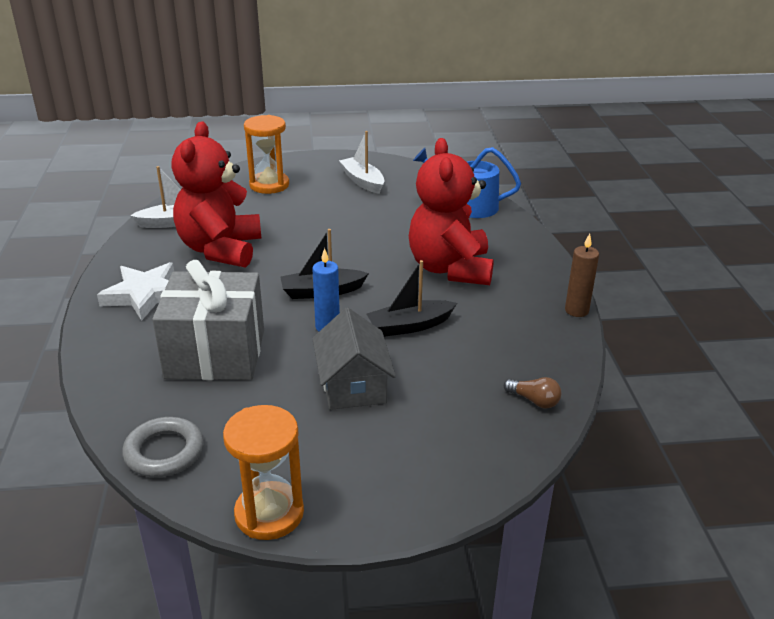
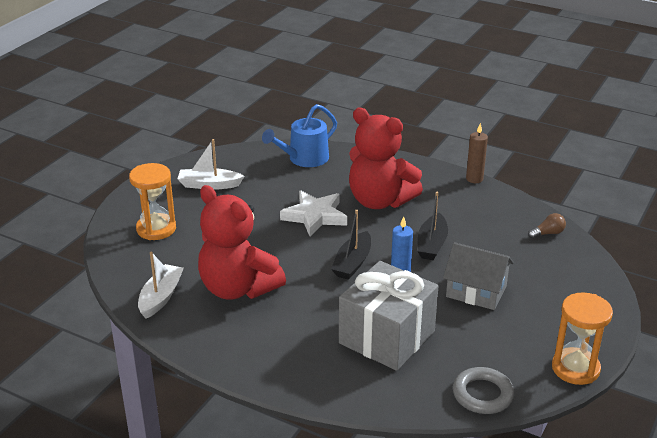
camera: 55 degrees left, 0 degrees up
(145, 295) = (268, 347): white star -> white star (315, 216)

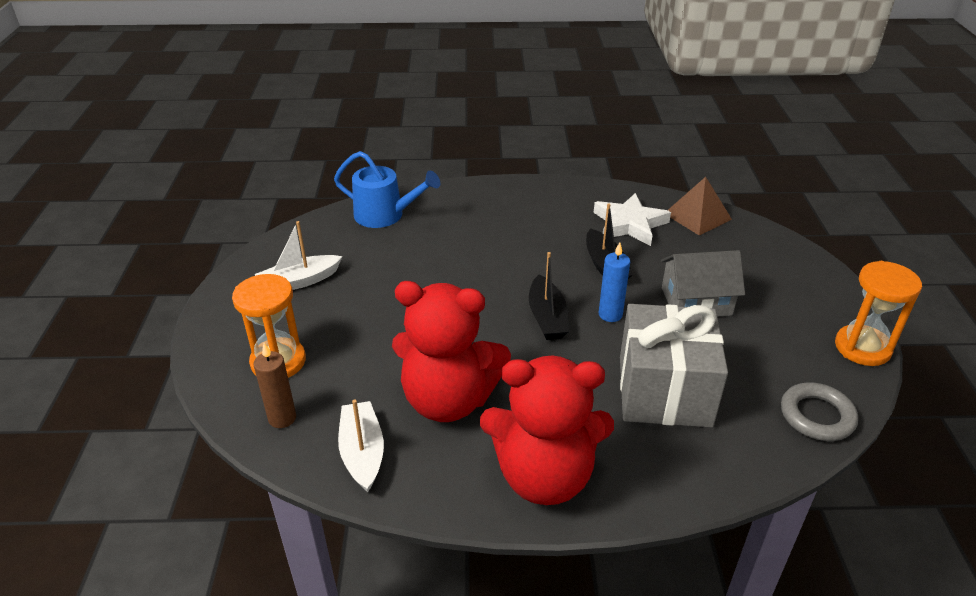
camera: 30 degrees left, 5 degrees up
(304, 159) = (385, 215): blue watering can -> blue watering can turned 90 degrees counterclockwise
(315, 216) = (456, 277): white star -> white star (629, 224)
(379, 201) = (509, 236): red teddy bear -> red teddy bear (544, 476)
(474, 179) = (578, 183): brown candle -> brown candle (282, 418)
(548, 233) = (697, 216): brown light bulb -> brown pyramid

